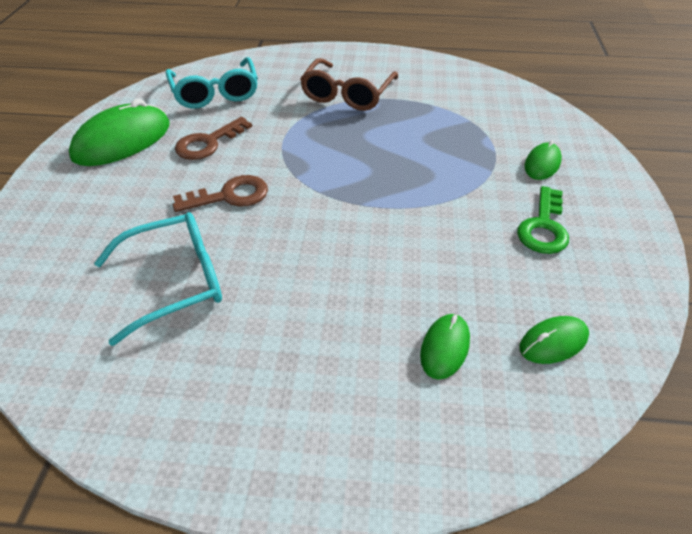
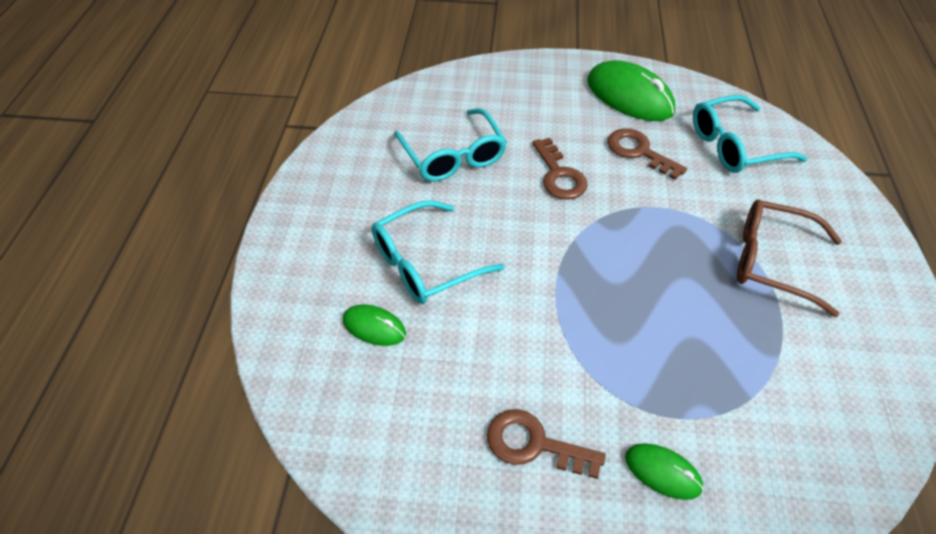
camera: 90 degrees right, 5 degrees up
(351, 304) = (425, 263): none -> turquoise glasses
(543, 227) = (534, 444): green key -> brown key
(553, 342) = (371, 415): green mouse -> none

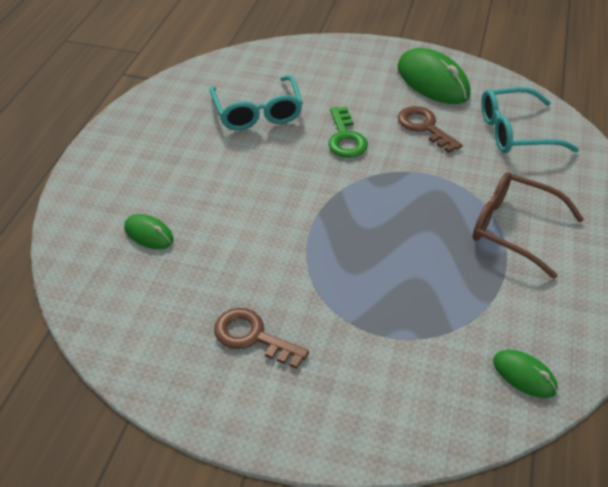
camera: 10 degrees right, 5 degrees down
(425, 263) = (206, 192): turquoise glasses -> none
(559, 175) = (345, 138): brown key -> green key
(662, 472) = (354, 373): green mouse -> green mouse (524, 375)

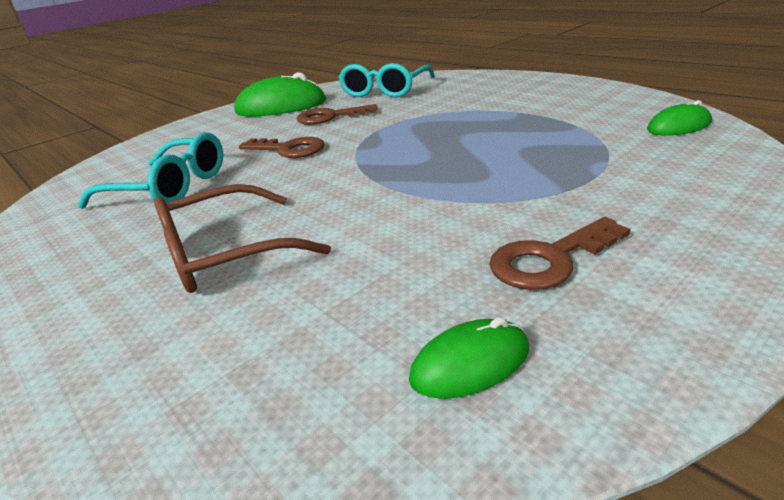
camera: 55 degrees left, 15 degrees down
(149, 234) = (253, 317): green mouse -> green mouse (470, 363)
(345, 138) = (289, 149): green key -> brown key
(513, 228) = (494, 106): brown glasses -> brown glasses (225, 254)

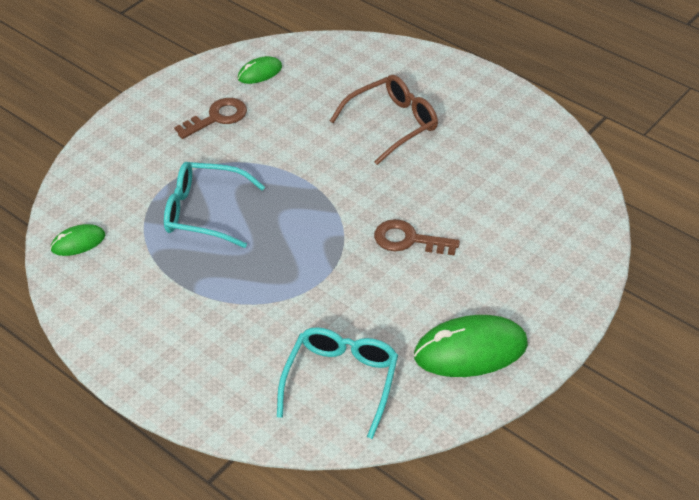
camera: 170 degrees right, 15 degrees up
(170, 187) = (484, 189): turquoise glasses -> turquoise glasses (204, 212)
(330, 117) = (392, 307): brown key -> none

